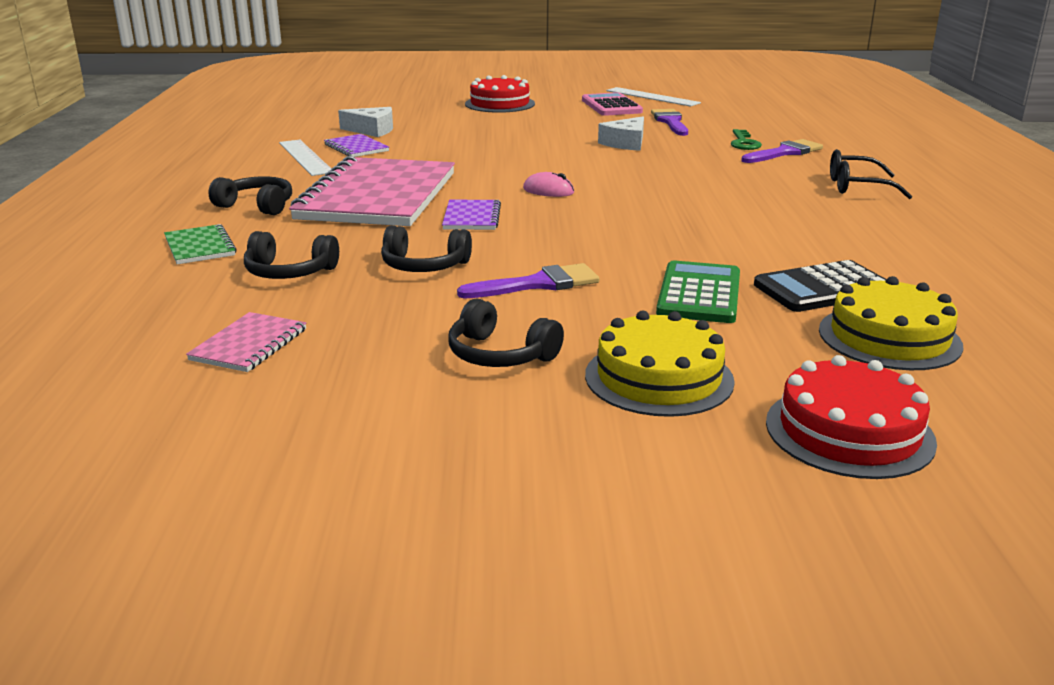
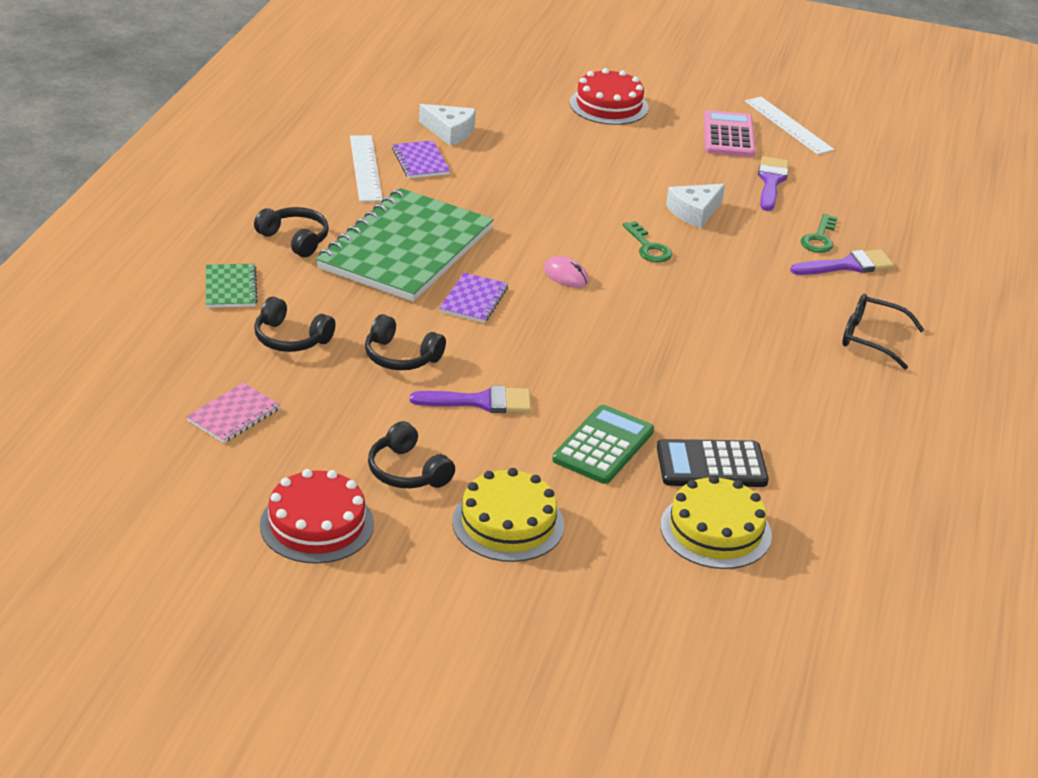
camera: 15 degrees right, 10 degrees up
(378, 196) = (406, 249): pink notebook -> green notebook
(607, 165) = (648, 247): none -> green key
(849, 431) = (604, 604): red cake -> red cake (317, 524)

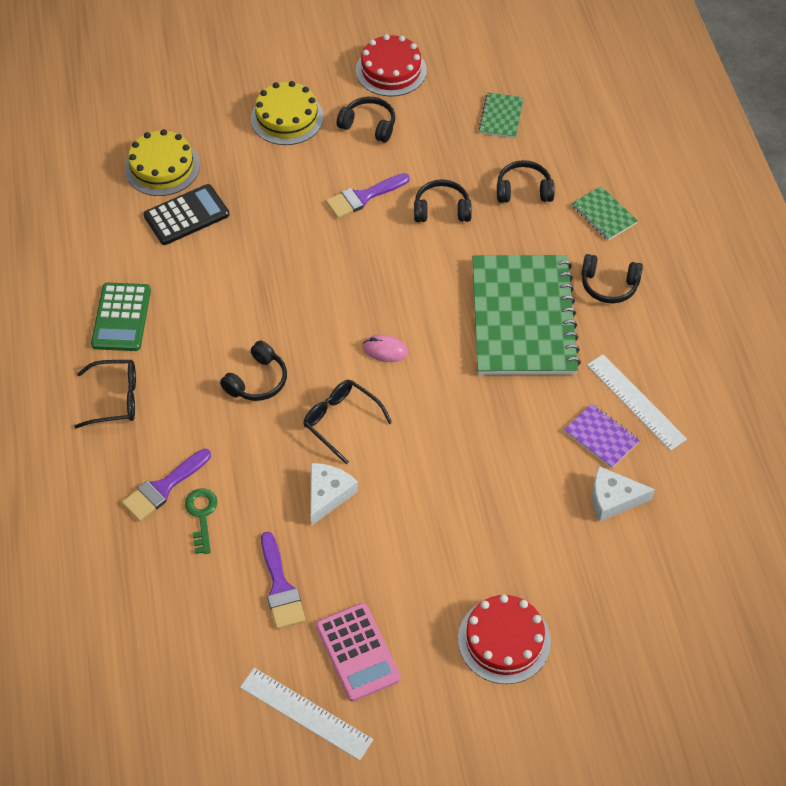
camera: 155 degrees right, 20 degrees up
(233, 415) = (501, 117): pink notebook -> green notebook
(474, 300) = (434, 288): purple notebook -> none
(603, 445) = (263, 199): green calculator -> green calculator (121, 317)
(648, 247) = (341, 421): green key -> black glasses
(713, 300) = (257, 380): none -> black headphones

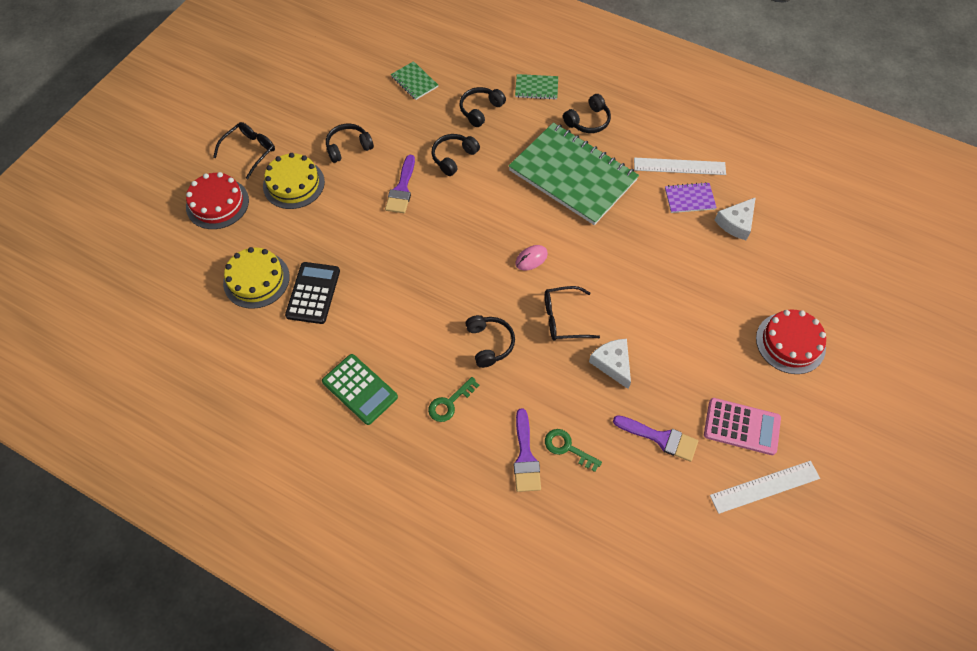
camera: 50 degrees left, 5 degrees up
(115, 399) = (425, 438): black glasses -> black glasses (250, 151)
(167, 392) = (449, 403): none -> green key
(391, 70) = (317, 107): red cake -> red cake (217, 203)

